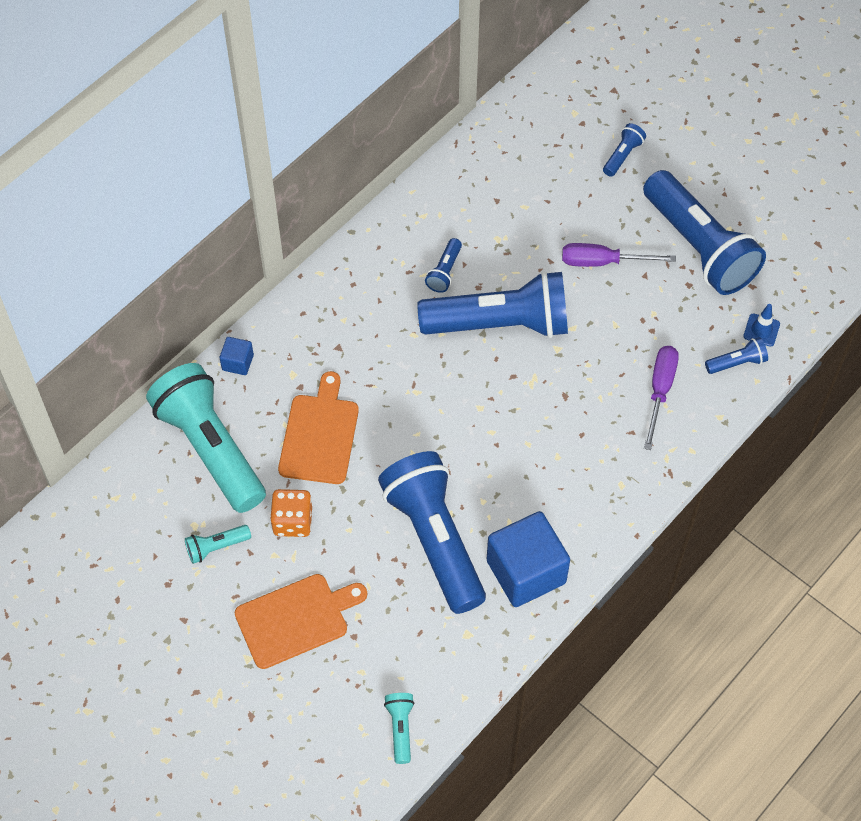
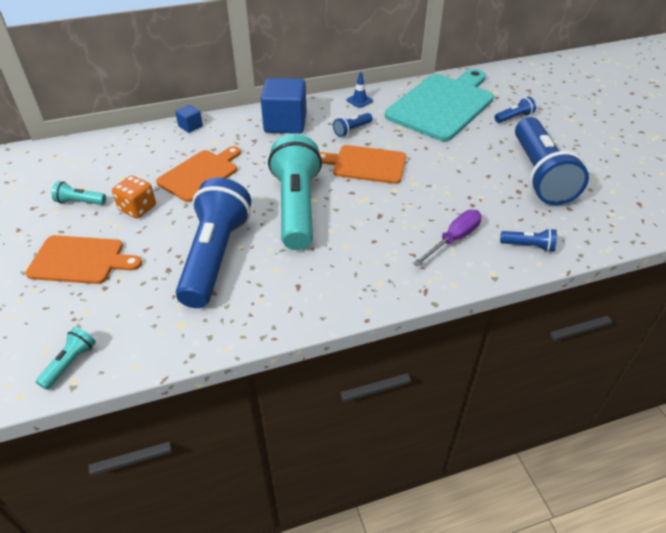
camera: 30 degrees right, 15 degrees down
(210, 448) = (132, 156): turquoise flashlight -> turquoise flashlight (296, 207)
(500, 324) = (366, 164): blue flashlight -> orange cutting board
(525, 170) = (442, 105): none -> turquoise cutting board
(526, 572) = (260, 304): blue cube -> blue cube (285, 123)
(603, 262) = (462, 159): purple screwdriver -> none
(761, 330) = (561, 235): blue traffic cone -> blue traffic cone (359, 100)

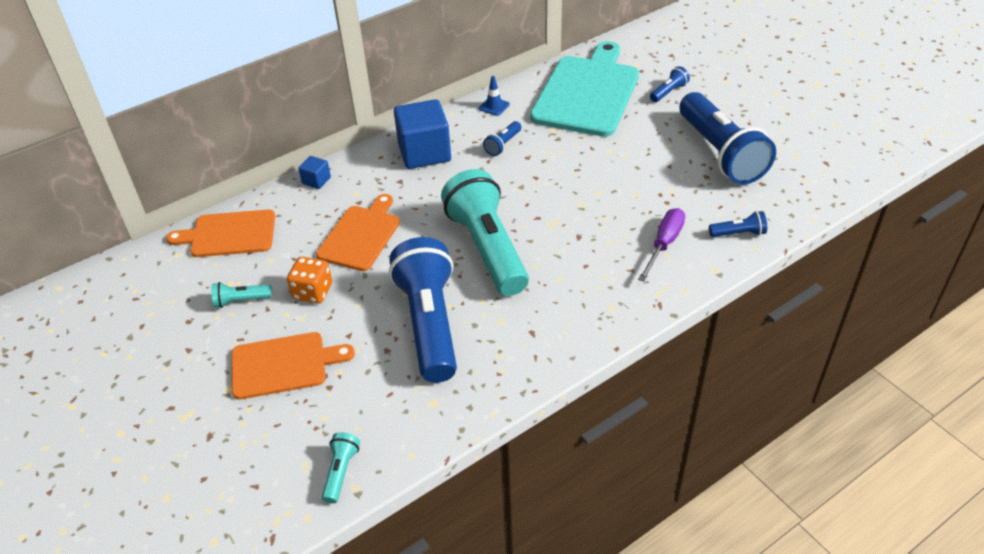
camera: 15 degrees left, 0 degrees up
(366, 164) = (537, 182): orange cutting board -> orange cutting board (229, 234)

